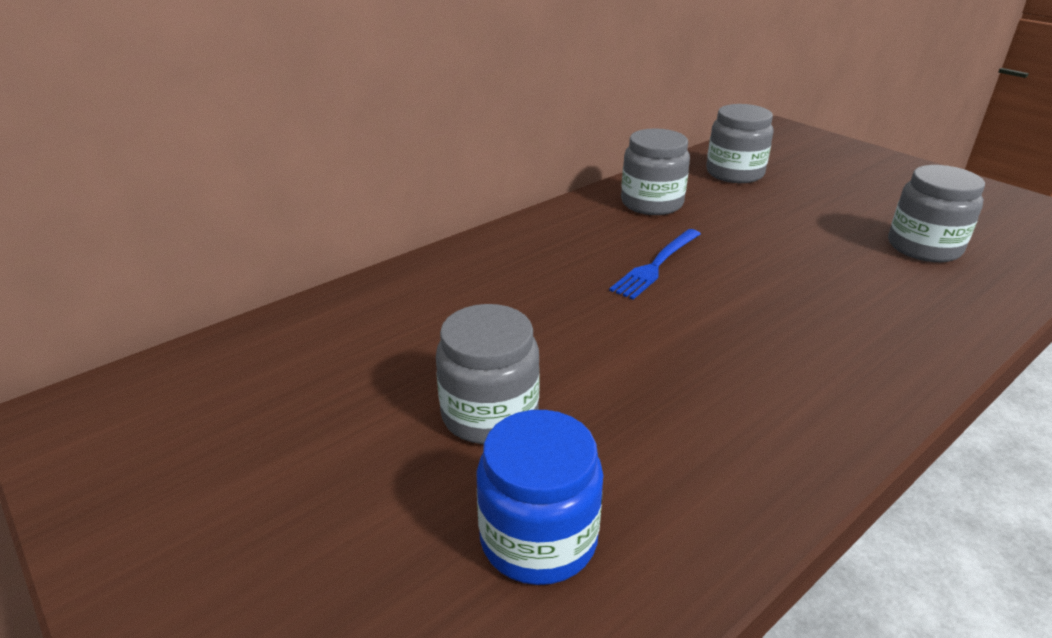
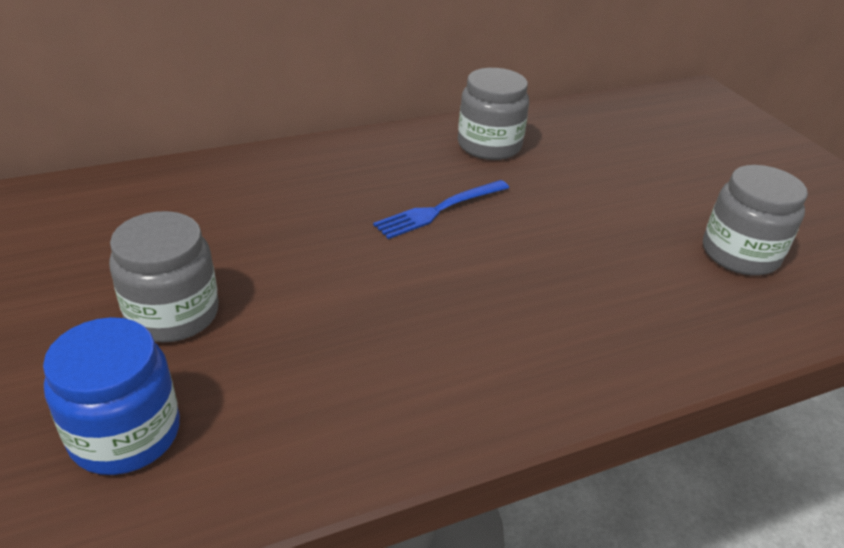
camera: 15 degrees right, 5 degrees up
(734, 173) = (603, 130): grey jar -> none

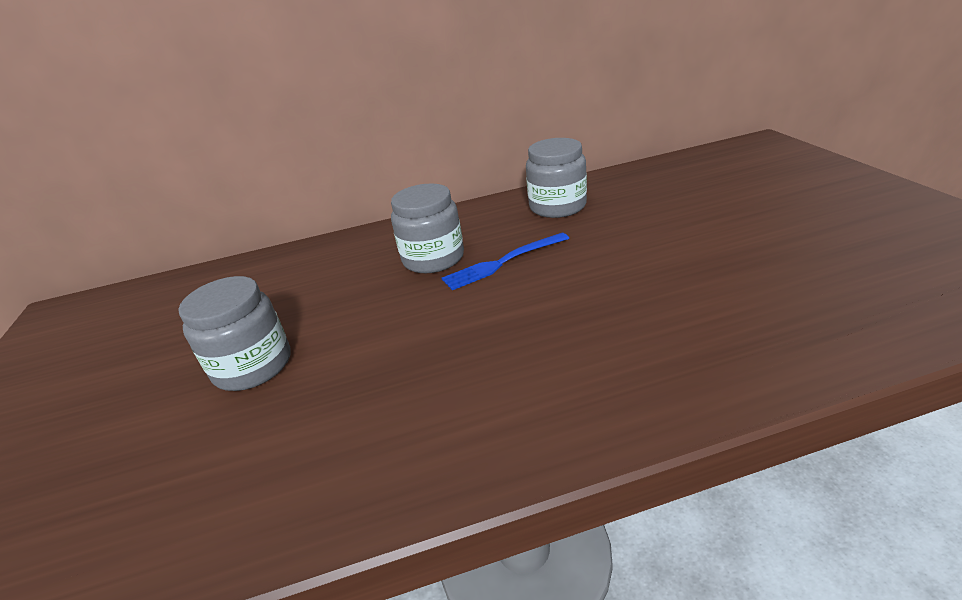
camera: 15 degrees right, 5 degrees down
(125, 434) = (175, 476): blue jar -> none
(740, 254) = (801, 277): grey jar -> grey jar (433, 258)

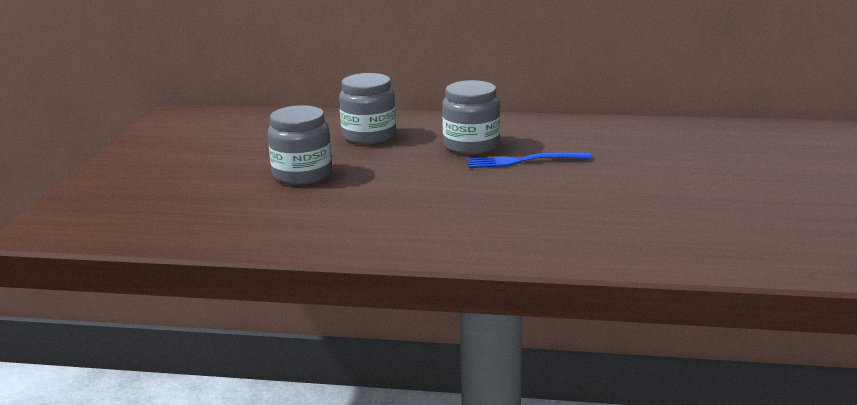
camera: 20 degrees right, 10 degrees down
(557, 206) = (608, 135): grey jar -> grey jar (369, 136)

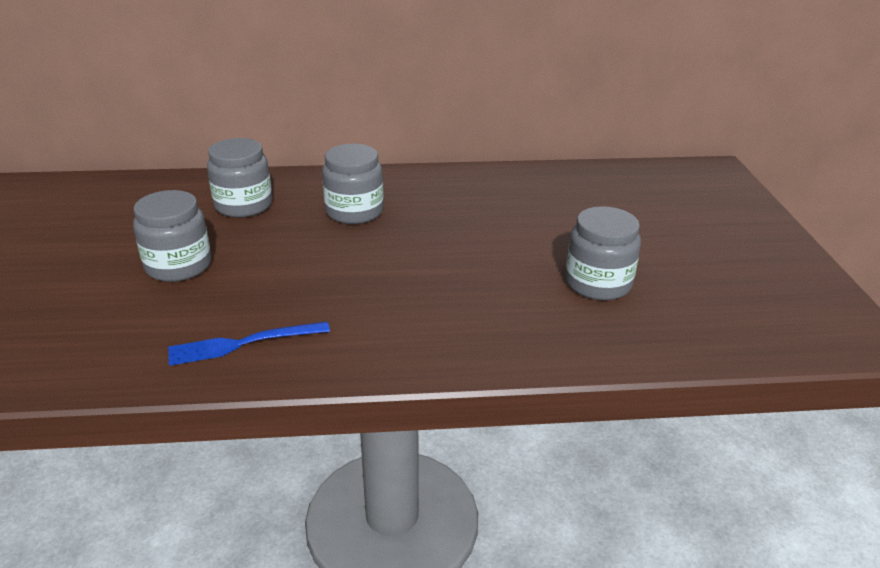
camera: 15 degrees left, 10 degrees up
(522, 161) = (411, 228): blue fork -> blue fork (243, 343)
(697, 212) = (598, 283): none -> grey jar

